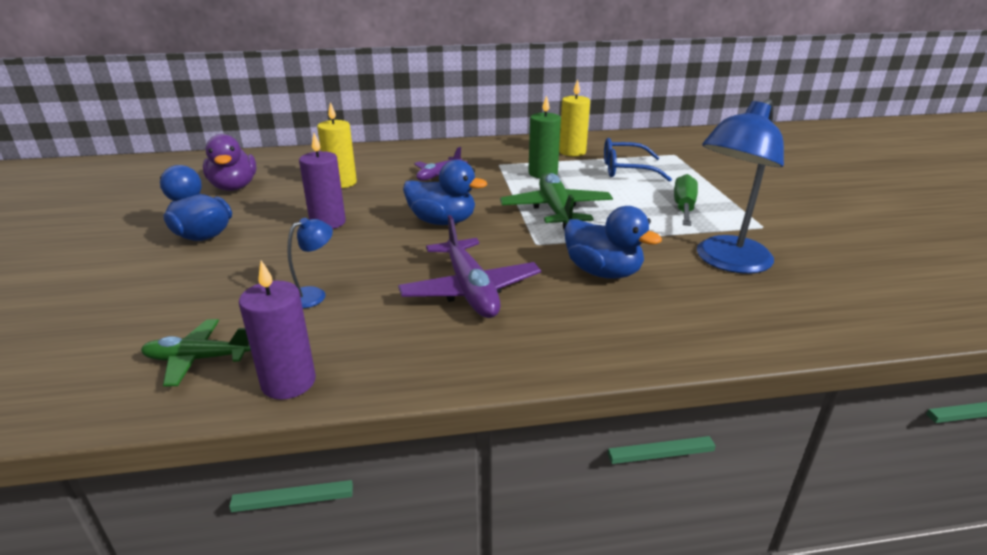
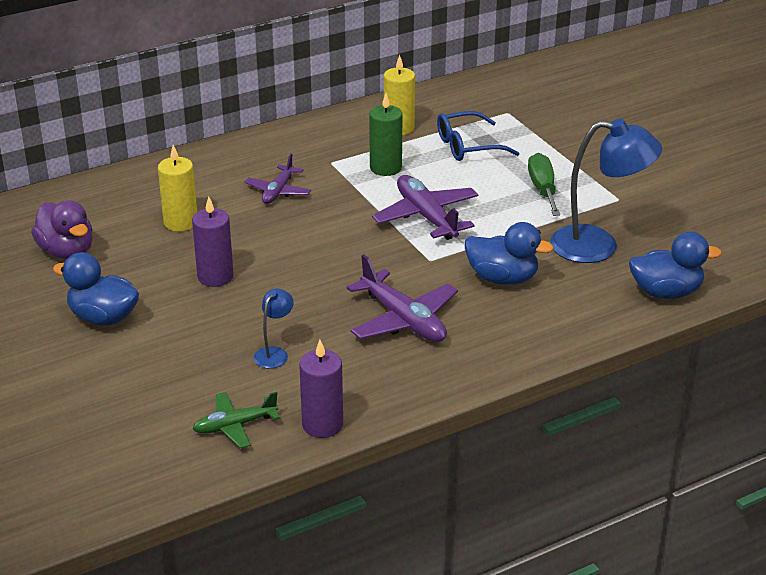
camera: 20 degrees left, 5 degrees up
(442, 221) = (327, 252): blue duck -> blue duck (666, 292)
(556, 210) = (426, 216): green plane -> purple plane
(726, 262) = (598, 246): blue lamp -> blue lamp turned 105 degrees counterclockwise

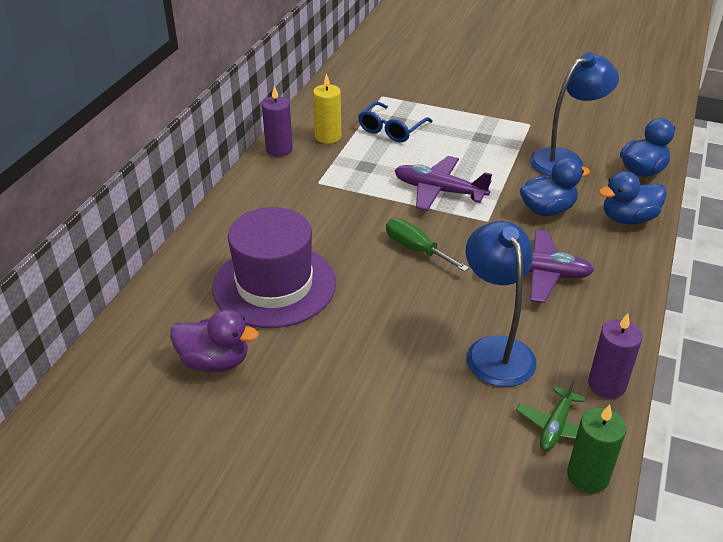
camera: 40 degrees left, 5 degrees up
(103, 318) = (329, 401): blue duck -> blue duck (628, 218)
(180, 222) = (274, 285): yellow candle -> purple hat
(215, 277) = (365, 314): purple candle -> purple candle (279, 149)
(274, 353) = (495, 350): blue lamp -> blue lamp, size x2.14
(278, 191) = (313, 223): purple plane -> none
(385, 168) = (361, 169): green candle -> green candle (588, 476)
(542, 189) = (479, 137): green screwdriver -> green screwdriver (416, 249)

